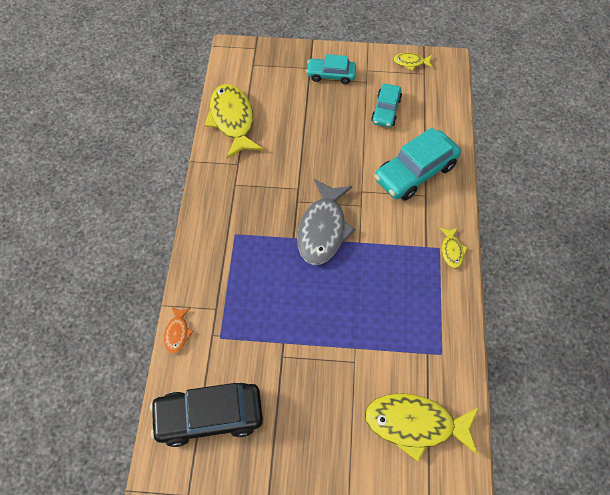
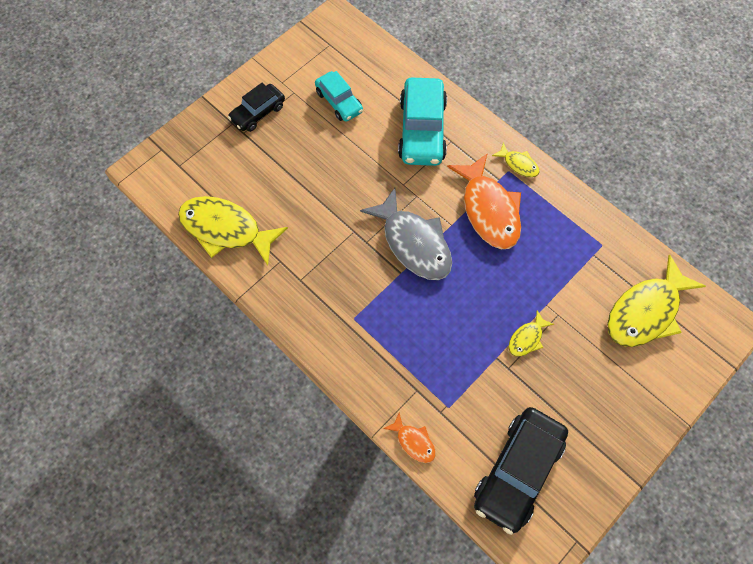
camera: 50 degrees left, 5 degrees up
(331, 75) = (258, 113): turquoise car -> black car
(394, 257) = (489, 210): none -> orange fish
(411, 62) = (308, 44): yellow fish -> yellow fish (527, 338)

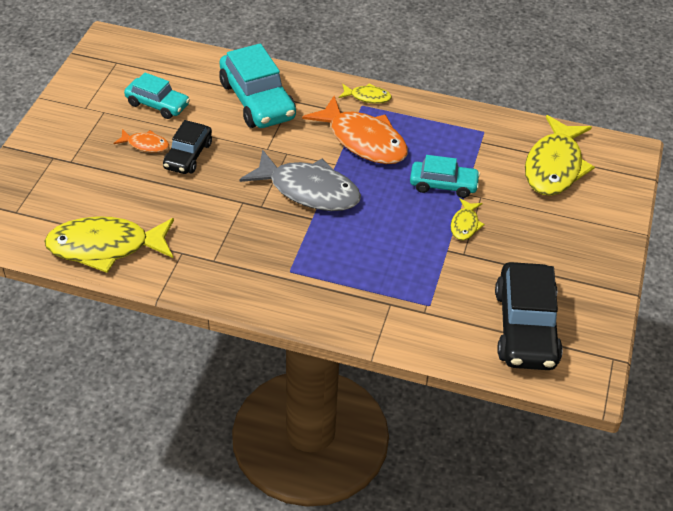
camera: 30 degrees left, 20 degrees down
(258, 113) = (76, 140): black car -> black car (188, 155)
(413, 441) = (415, 345): orange fish -> orange fish (145, 145)
(532, 287) = (443, 185): none -> turquoise car

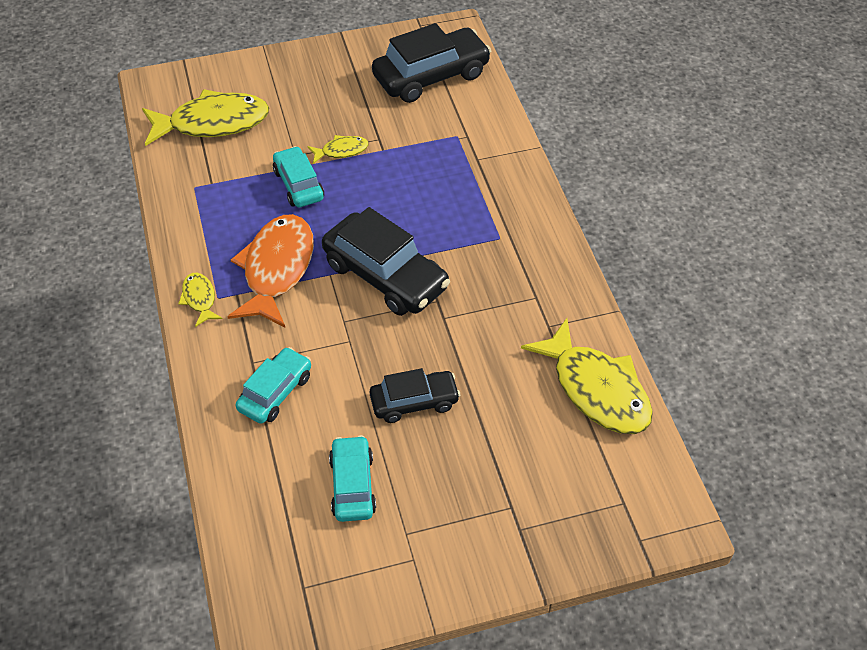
camera: 120 degrees left, 5 degrees up
(145, 145) = (428, 452): orange fish -> none
(257, 100) = (275, 392): turquoise car -> turquoise car, size x0.60
(309, 190) = (385, 275): grey fish -> black car

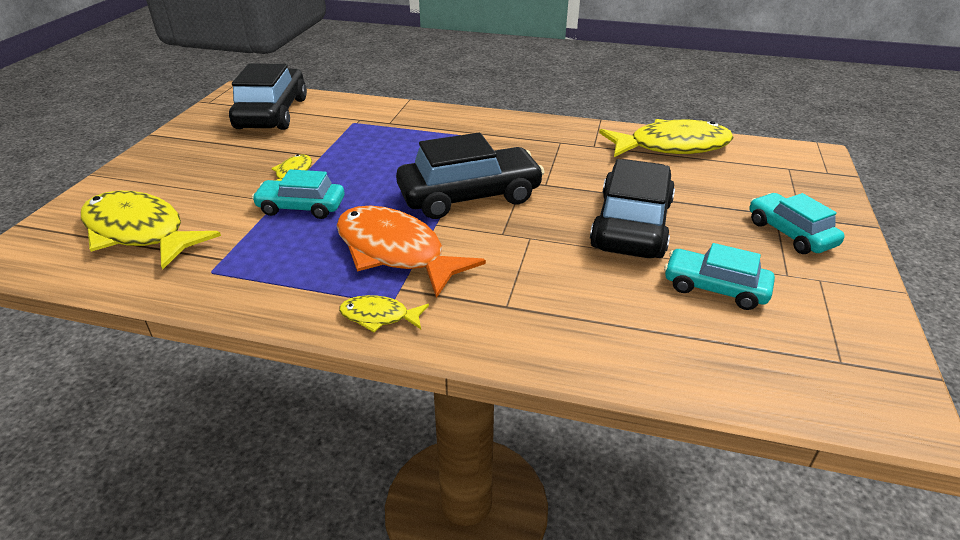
camera: 60 degrees left, 15 degrees down
(212, 123) = (139, 232): yellow fish -> yellow fish turned 75 degrees counterclockwise
(275, 392) = (561, 302): turquoise car -> turquoise car (790, 233)
(414, 402) = (631, 225): black car -> black car, size x1.67

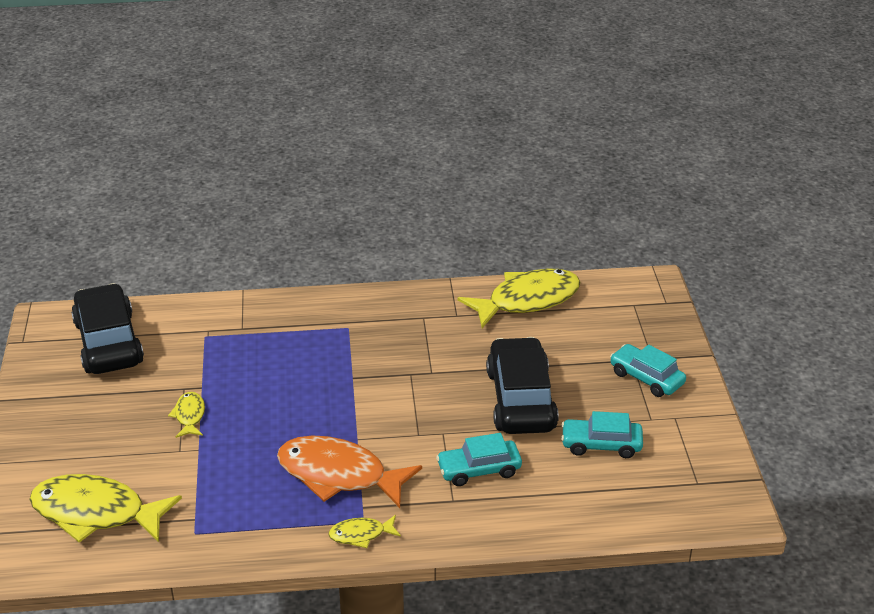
camera: 20 degrees left, 0 degrees up
(301, 207) = (226, 451): turquoise car -> turquoise car (479, 470)
(469, 196) = (371, 402): black car -> none

